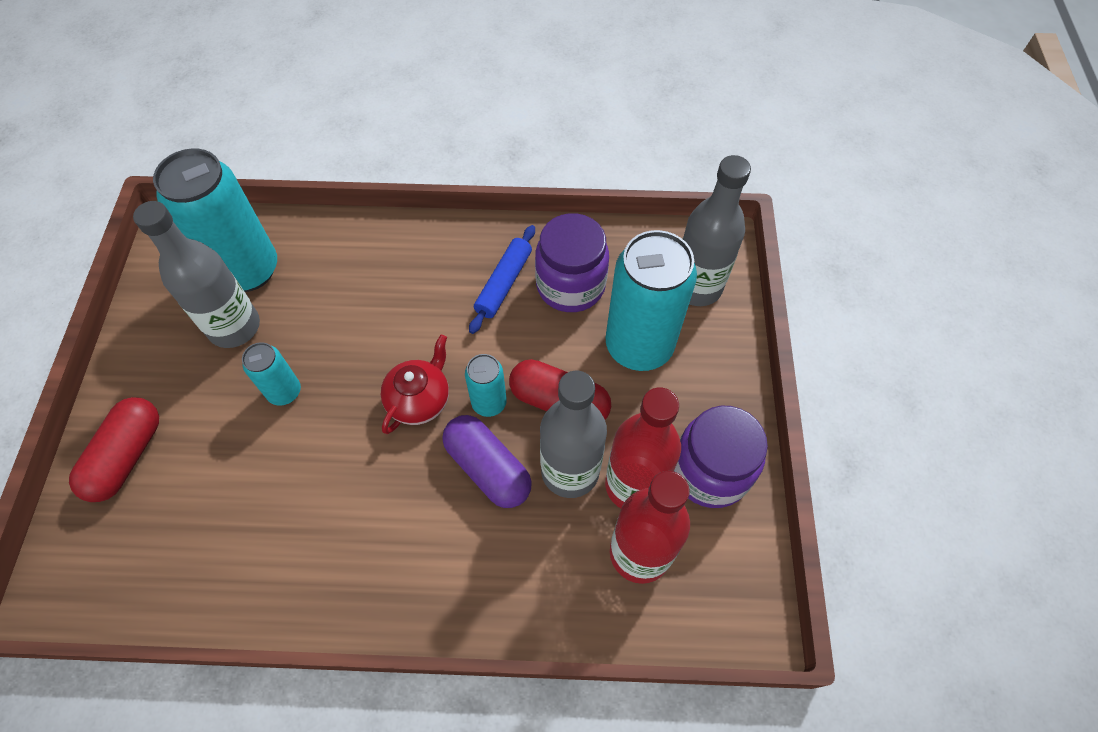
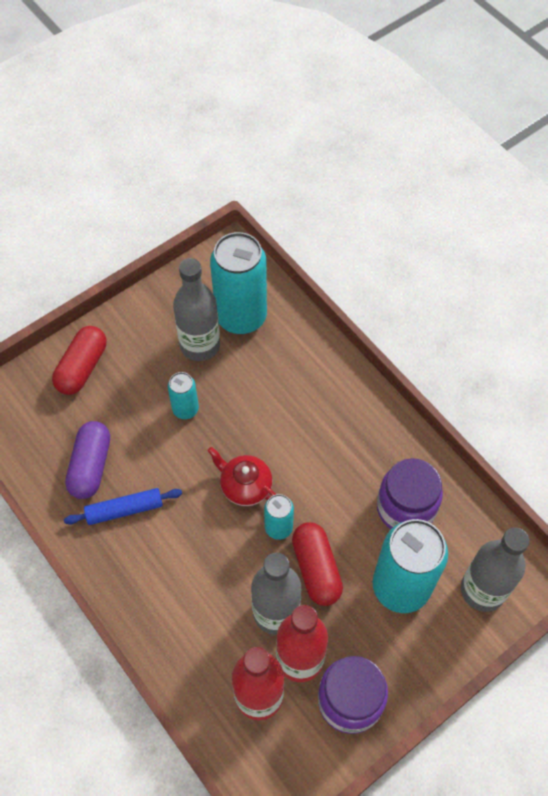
camera: 50 degrees right, 0 degrees up
(127, 456) = (82, 367): red capsule -> red capsule turned 45 degrees counterclockwise
(419, 400) = (245, 486): red teapot -> red teapot turned 135 degrees counterclockwise
(488, 468) = (236, 562): purple capsule -> purple capsule (90, 466)
(504, 283) = (368, 466): blue rolling pin -> blue rolling pin (125, 510)

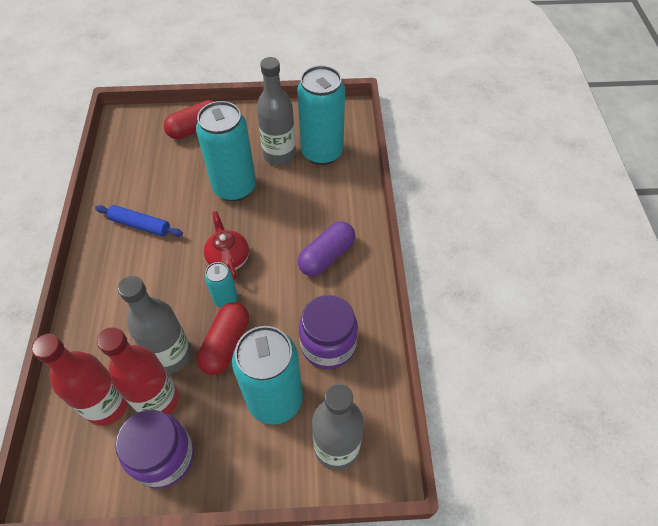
camera: 35 degrees right, 5 degrees down
(90, 466) = (146, 187): purple capsule -> purple capsule (326, 256)
(185, 409) = (234, 187): turquoise can -> turquoise can, size x2.03

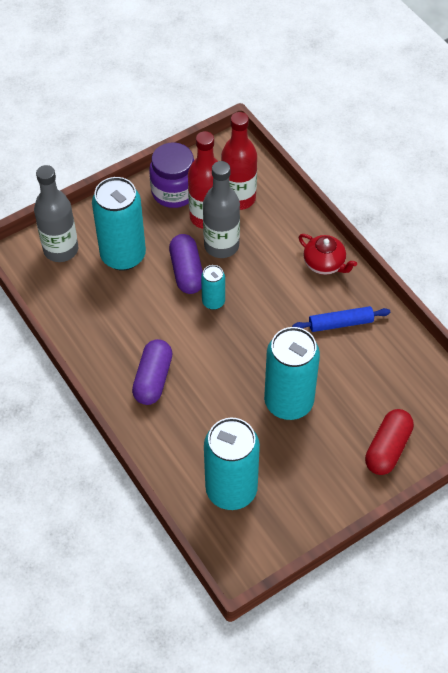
camera: 150 degrees right, 0 degrees up
(226, 344) = (186, 272): red capsule -> purple capsule
(228, 258) = (238, 334): red teapot -> red teapot (324, 264)
(279, 155) = (273, 463): grey bottle -> none
(328, 345) = (106, 309): purple jar -> none

